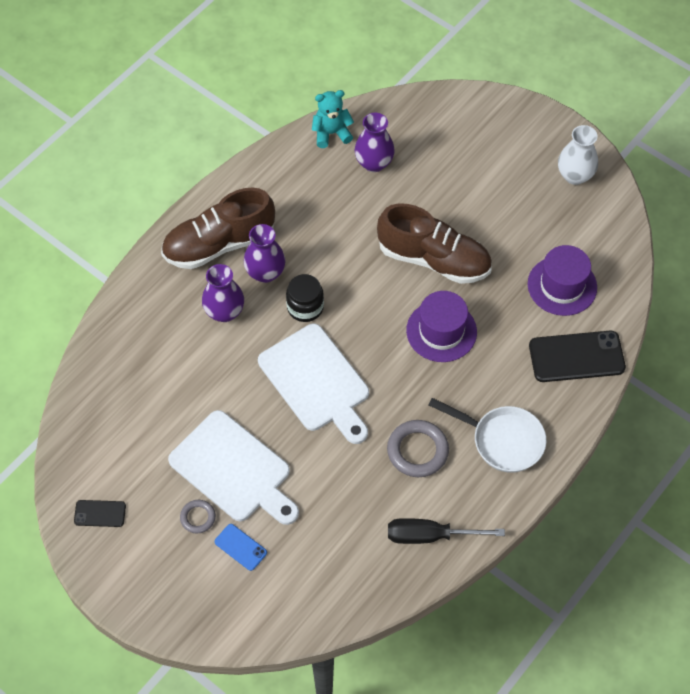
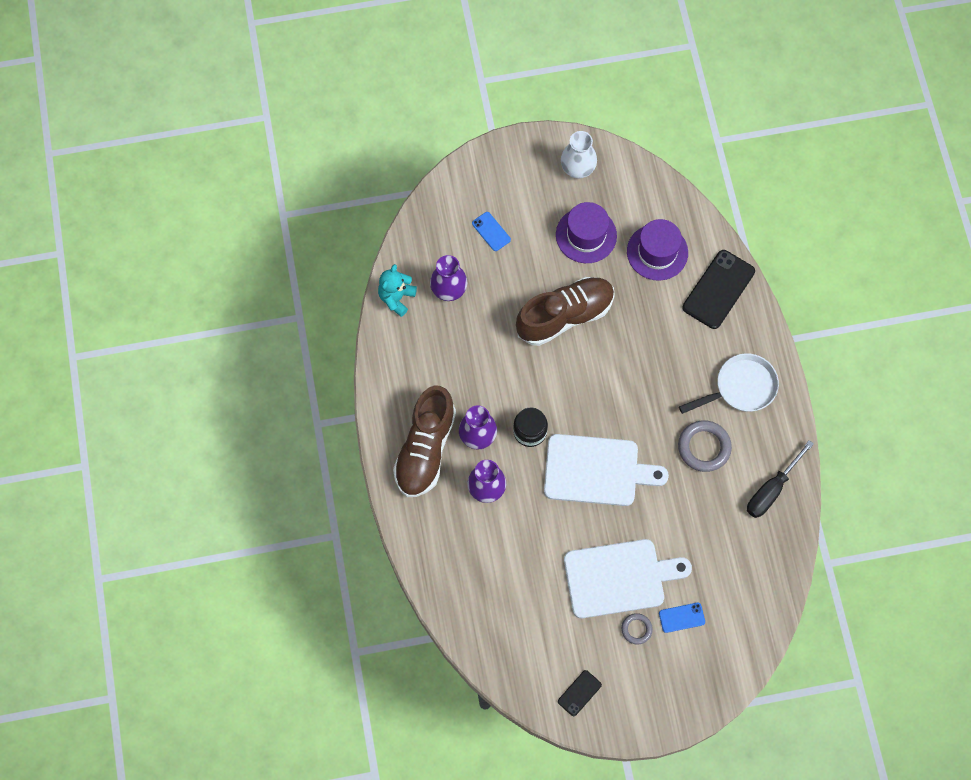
camera: 50 degrees left, 10 degrees up
(441, 331) = (626, 358): purple hat -> purple hat (586, 235)
(455, 155) = (491, 231): none -> blue phone

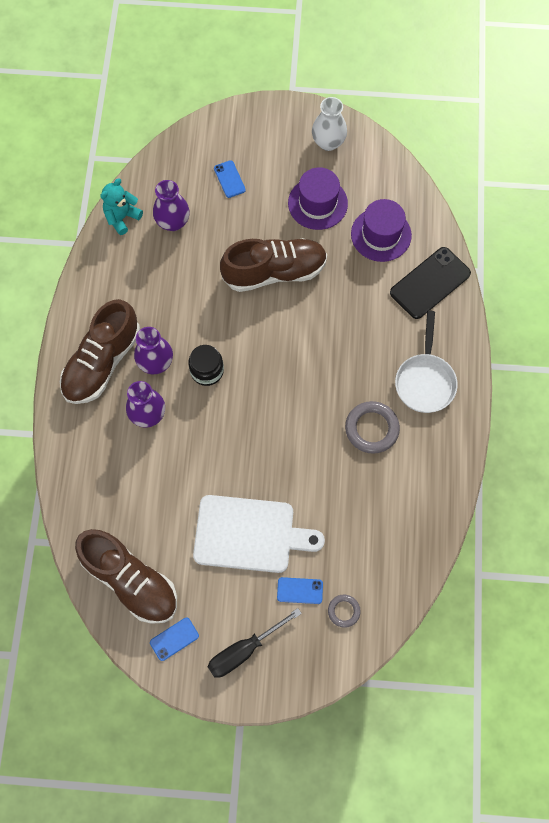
camera: 15 degrees right, 0 degrees up
(521, 650) = (131, 580): none -> brown shoe
(579, 693) = (174, 639): black phone -> blue phone
(596, 470) = (259, 424): white cutting board -> none
(636, 629) = (251, 590): grey ring -> grey ring (343, 611)
(741, 388) = (425, 381): white pan -> white pan turned 105 degrees clockwise
(771, 490) = (427, 487): black screwdriver -> black screwdriver (244, 650)

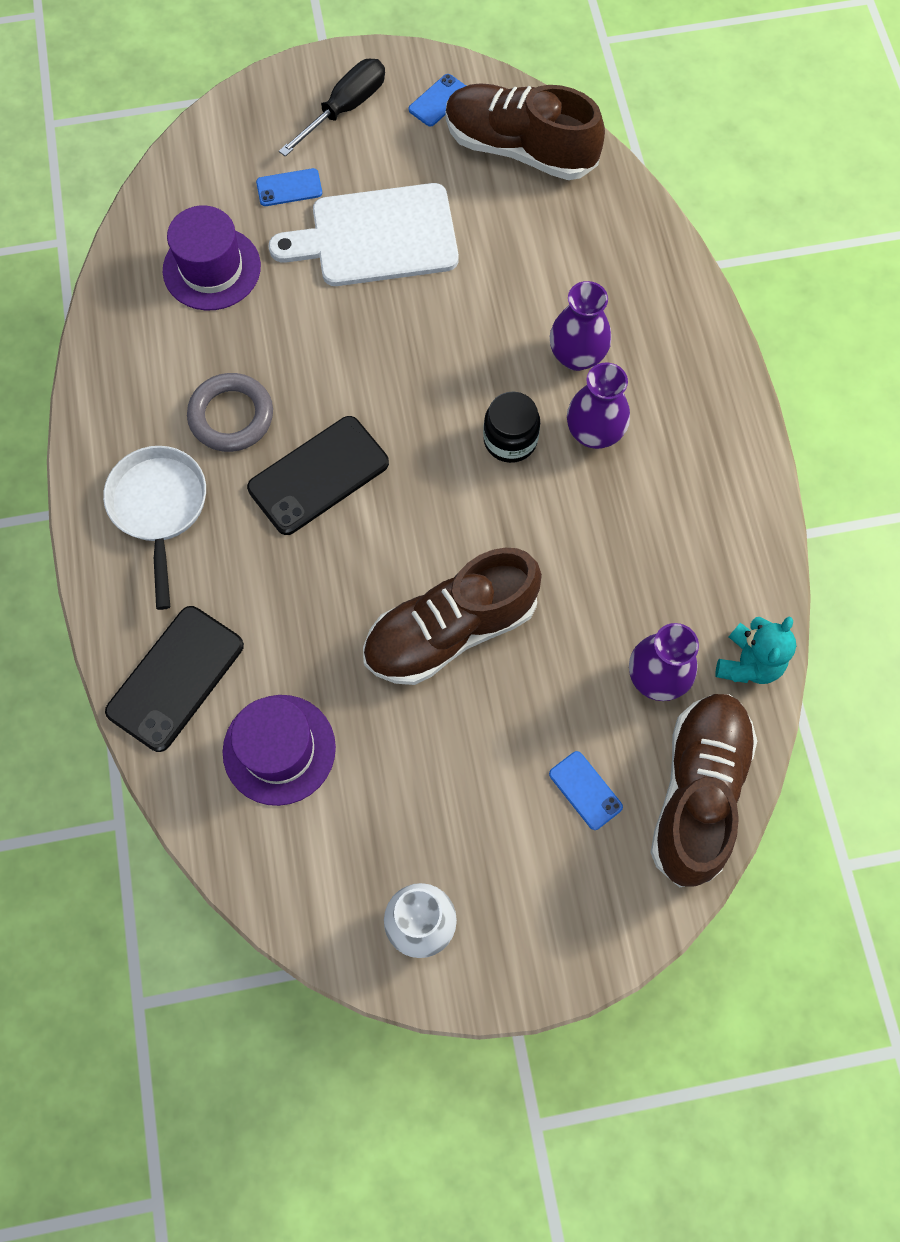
camera: 165 degrees right, 0 degrees up
(102, 362) = (677, 413): brown shoe -> brown shoe (698, 792)
(317, 203) = (408, 783): purple hat -> purple hat (212, 268)
(326, 377) = (318, 475): none -> black phone
(343, 611) = (224, 178): grey ring -> none

